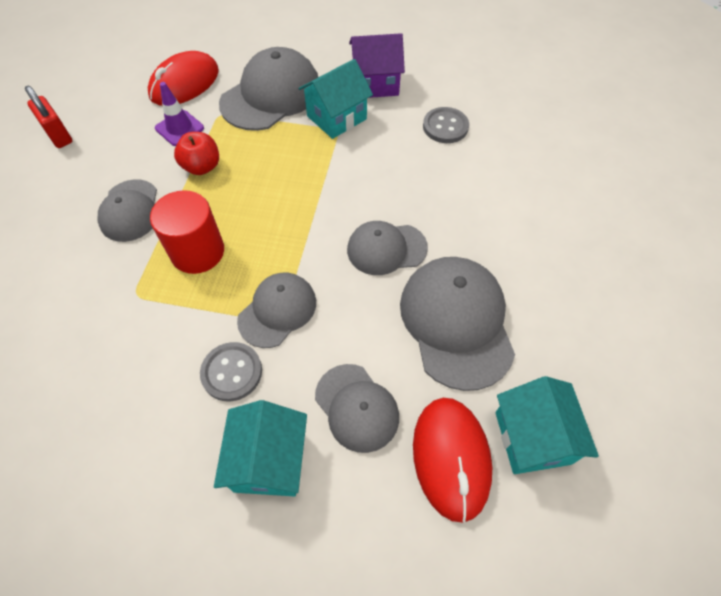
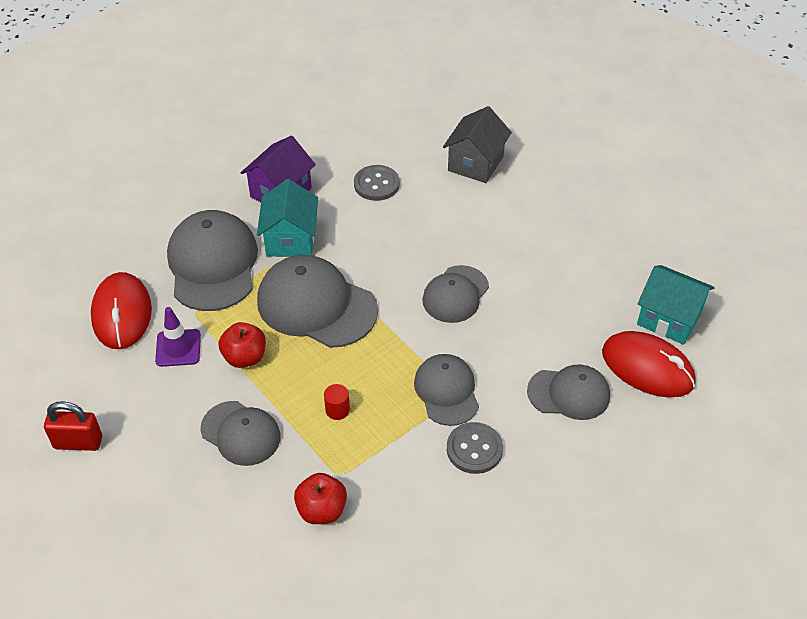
camera: 50 degrees left, 10 degrees down
(92, 306) = (321, 510): none -> red apple
(197, 252) = (337, 410): red cylinder -> red cylinder, size x0.44
(269, 460) = (565, 466): turquoise house -> none
(456, 322) = (554, 298): grey cap -> grey cap (316, 305)
(542, 169) = (475, 163): none -> grey house

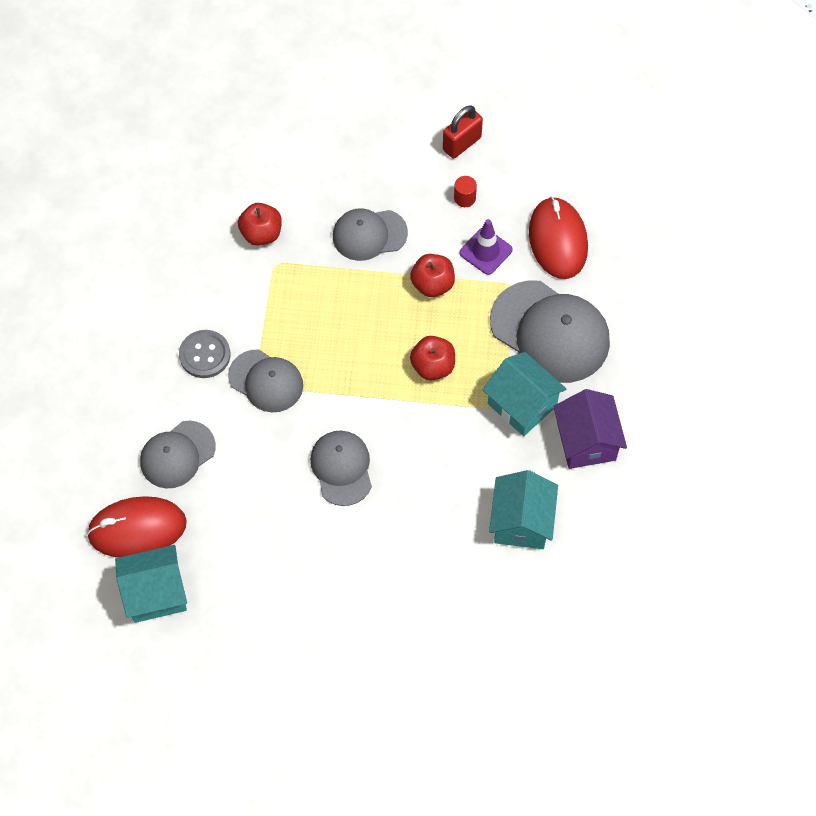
camera: 135 degrees right, 15 degrees up
(122, 314) = (557, 240): red mouse -> red mouse turned 45 degrees clockwise
(316, 305) = (433, 366): grey cap -> red apple
(337, 410) = (325, 303): red cylinder -> red cylinder (464, 198)
(376, 184) = (521, 522): grey button -> turquoise house
(475, 163) = (465, 625): grey house -> none

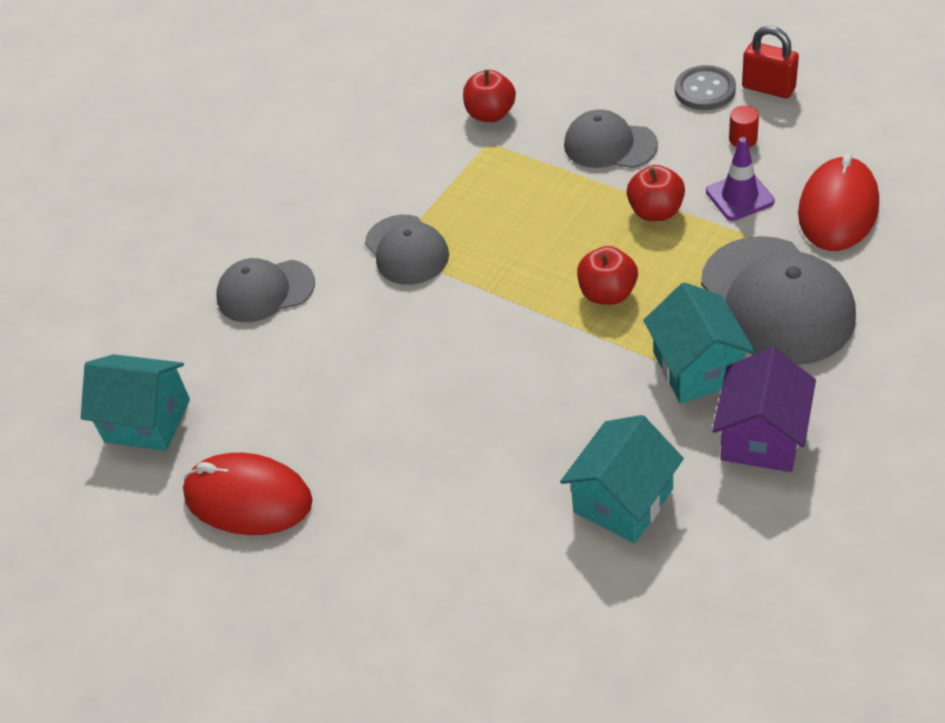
camera: 35 degrees right, 15 degrees down
(137, 529) = (174, 349): red mouse -> red mouse (248, 499)
(205, 355) = (358, 206): grey button -> grey button (705, 90)
(341, 468) = (435, 364): grey cap -> none
(462, 143) = (768, 88): red padlock -> red padlock turned 45 degrees clockwise

